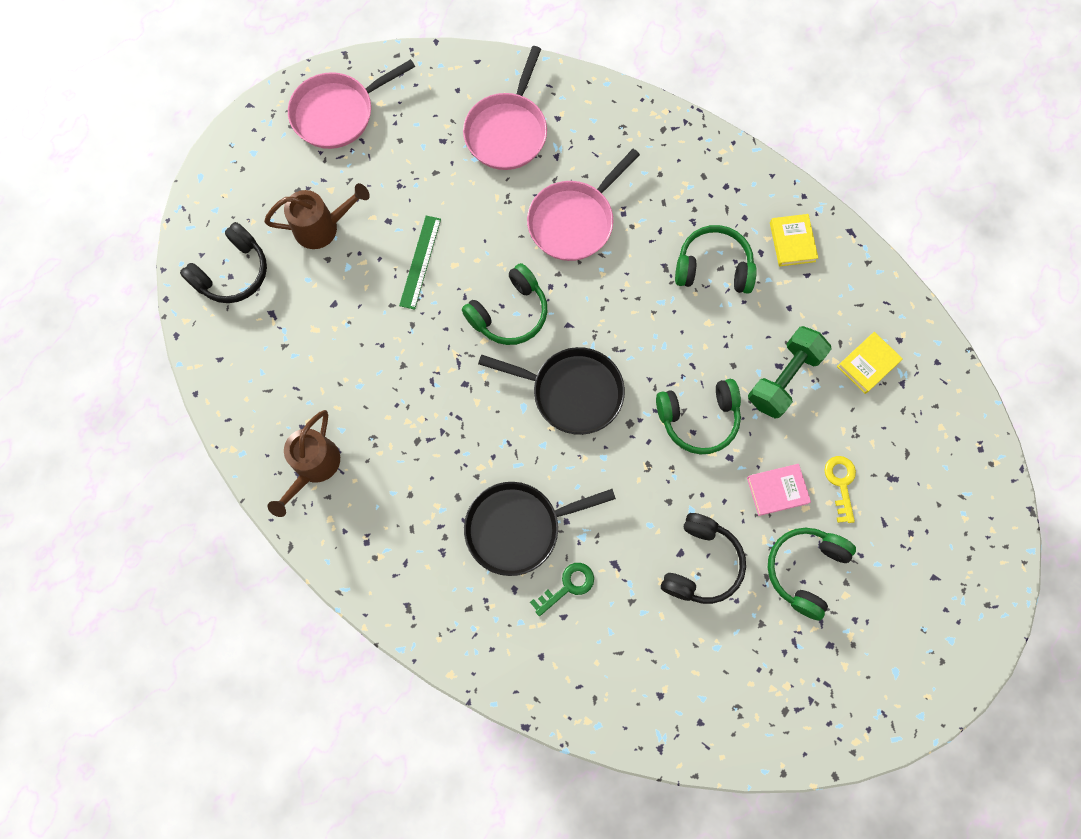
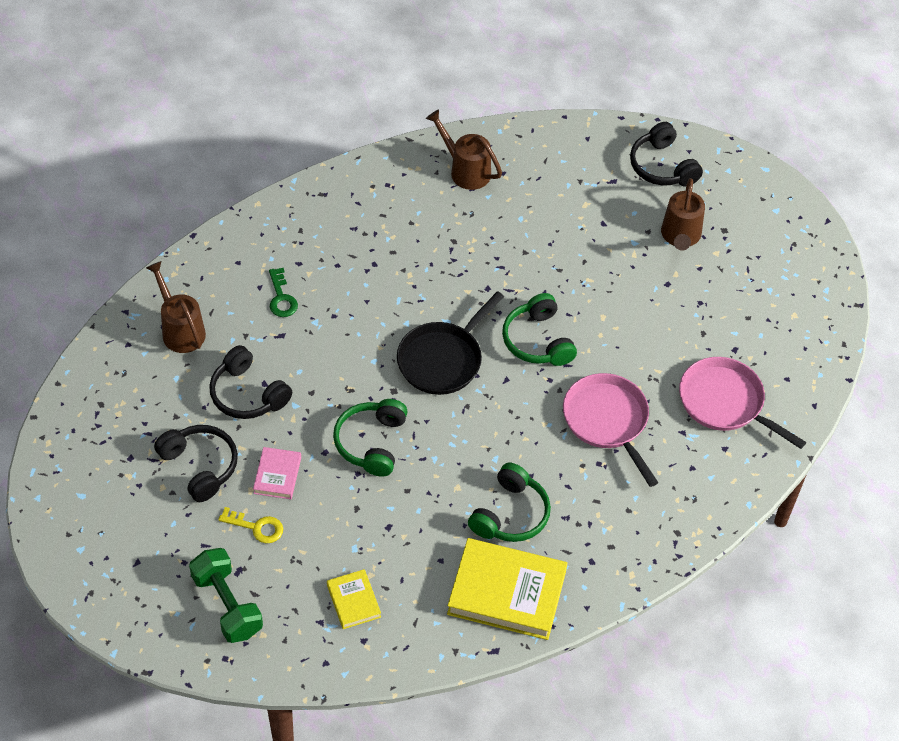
camera: 110 degrees right, 20 degrees down
(337, 113) = (795, 280): pink pan -> none
(420, 262) = (616, 293): green ruler -> none
(518, 527) = (346, 282): black pan -> none
(656, 674) = (180, 329): none -> brown watering can
(783, 378) = (375, 525): green dumbbell -> green dumbbell (227, 605)
(792, 242) = (506, 593): yellow book -> yellow book, size x1.99
(805, 570) = (200, 466): green headphones -> black headphones

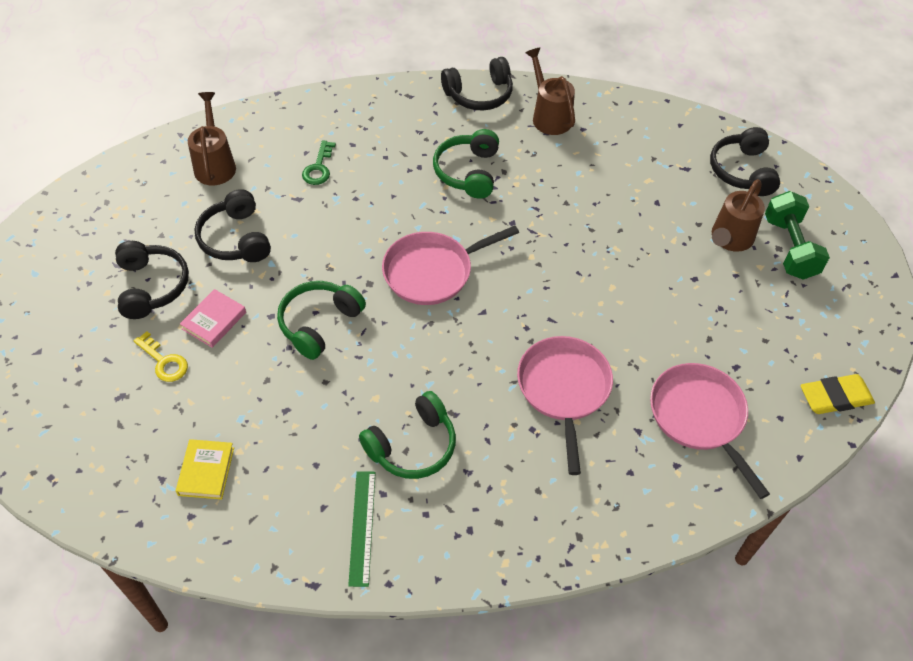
camera: 25 degrees right, 0 degrees up
(227, 605) = (88, 425): green dumbbell -> green dumbbell (789, 248)
(388, 170) = (479, 94): none -> black headphones
(443, 359) = (432, 271): black pan -> pink pan
(506, 593) = (362, 527): yellow book -> green ruler
(538, 340) = (534, 286): green headphones -> green headphones (468, 172)
(821, 346) = (835, 397): none -> yellow eraser

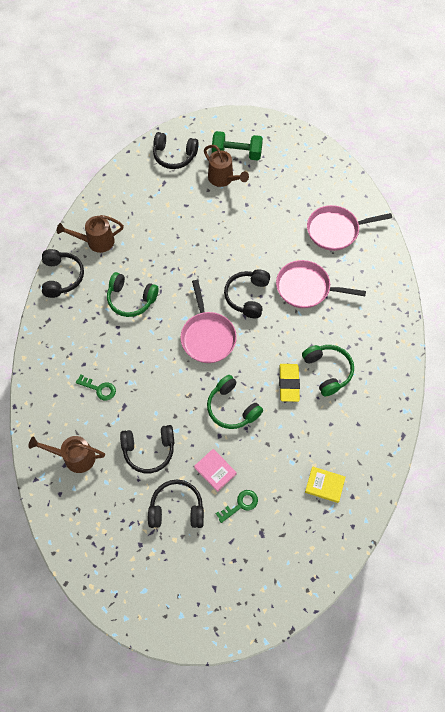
camera: 75 degrees left, 10 degrees up
(164, 361) = (240, 504): yellow key -> green key
(362, 527) = (373, 406): green ruler -> none
(519, 310) = (247, 296): none -> black headphones
(835, 397) = (335, 169): yellow eraser -> yellow eraser (289, 383)

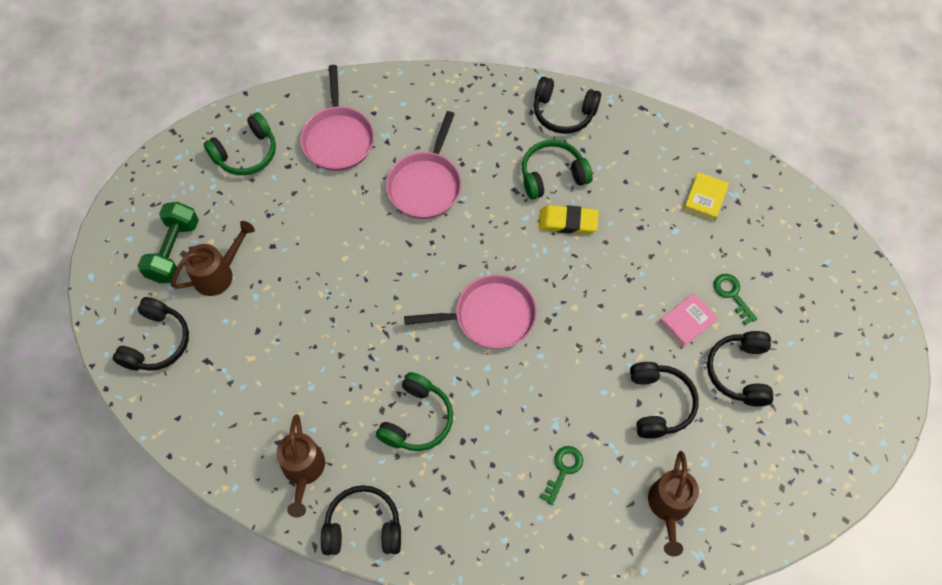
camera: 85 degrees left, 0 degrees up
(232, 408) = (599, 293): green headphones -> green headphones (246, 153)
(247, 296) = (430, 259): black headphones -> black headphones (563, 112)

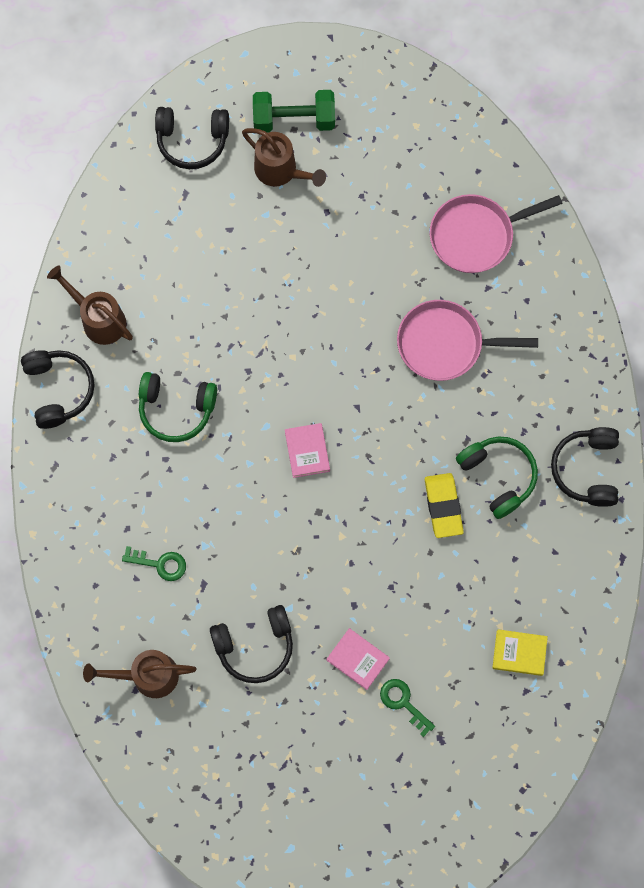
camera: 75 degrees right, 10 degrees up
(246, 153) = (428, 148): green headphones -> none
(303, 471) = (99, 319): brown watering can -> brown watering can turned 60 degrees clockwise
(490, 316) = (307, 451): pink pan -> pink book
(732, 295) = (403, 703): green key -> green key turned 90 degrees counterclockwise
(739, 372) = (313, 725): black headphones -> none

